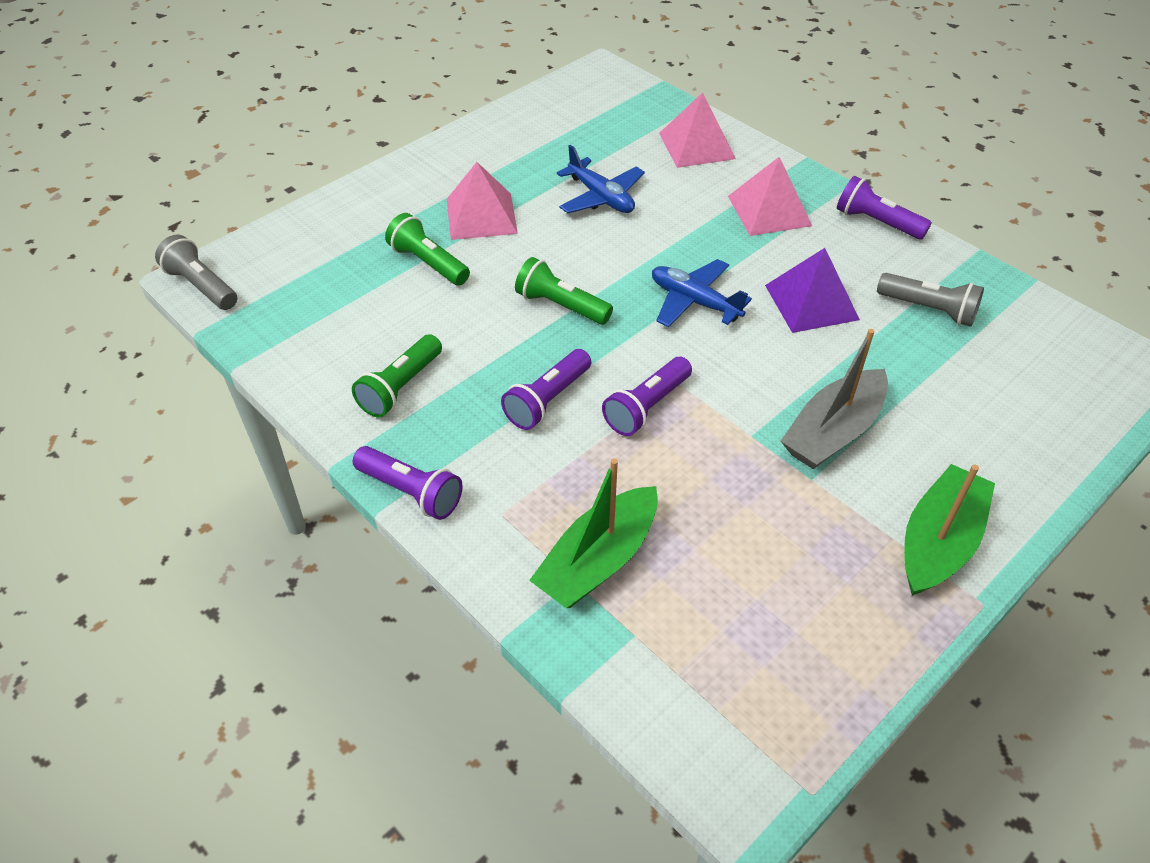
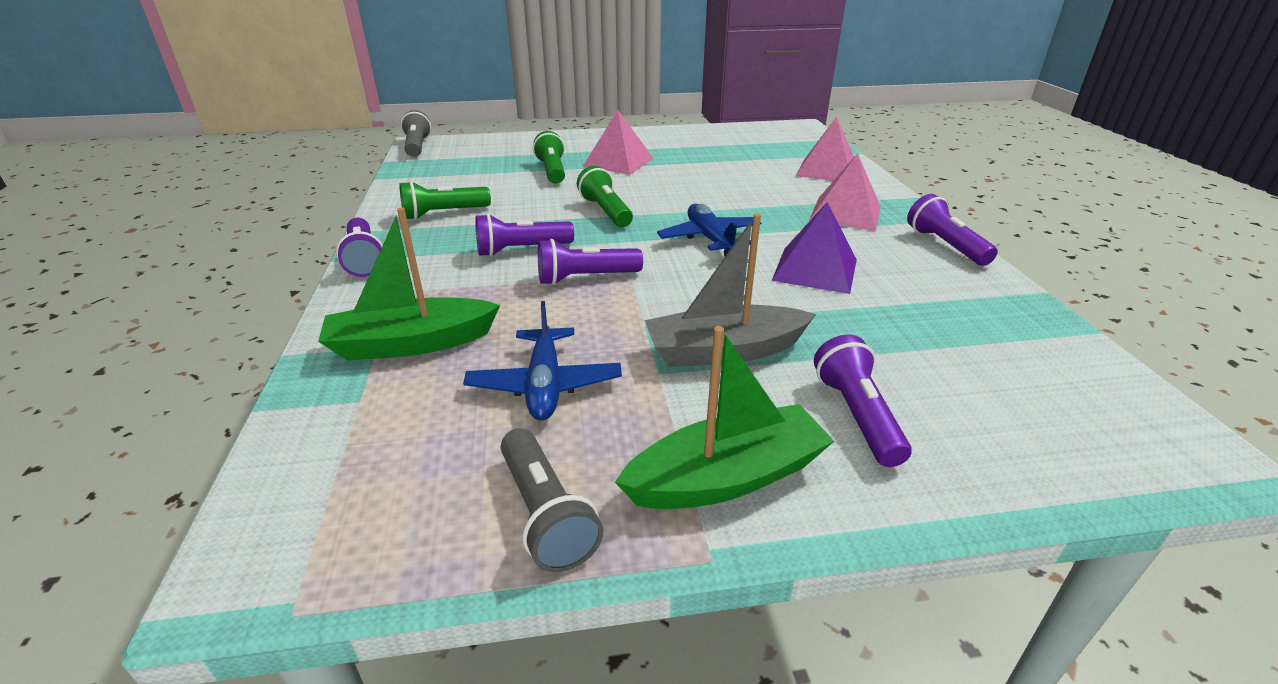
camera: 35 degrees right, 15 degrees down
(601, 197) = (714, 174): blue plane -> blue plane (545, 385)
(929, 309) = (935, 310): grey flashlight -> grey flashlight (546, 514)
(963, 445) = (856, 415): none -> purple flashlight

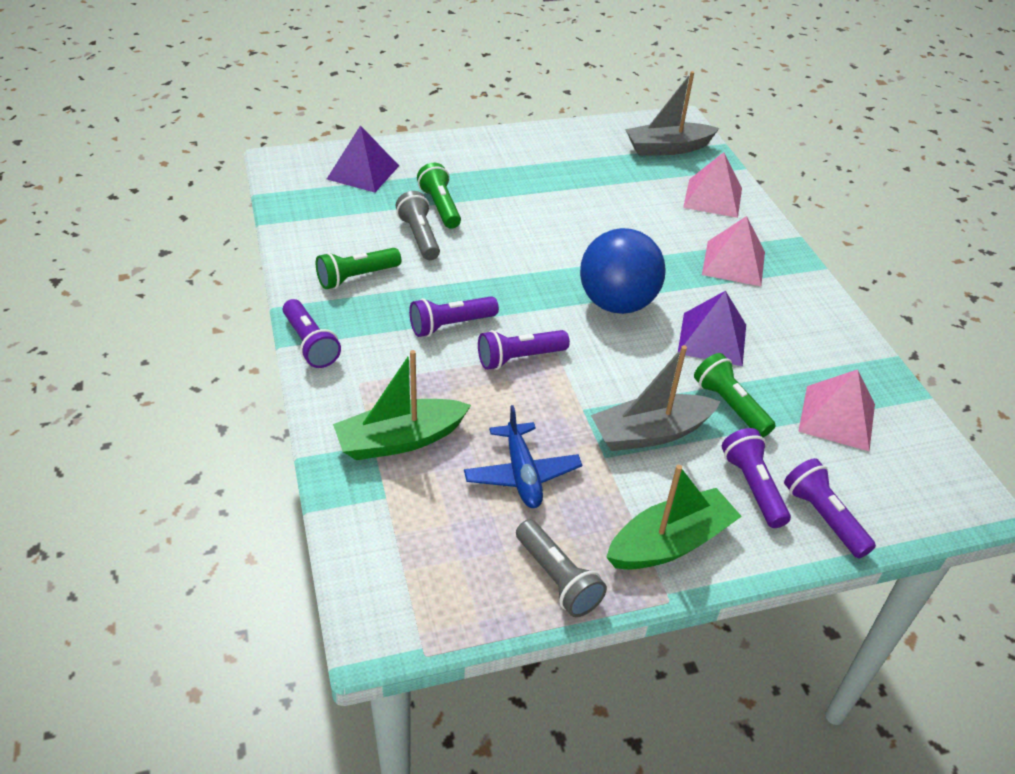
camera: 10 degrees left, 10 degrees up
(417, 146) = (279, 167): grey flashlight -> grey flashlight (419, 237)
(491, 150) = (363, 172): none -> purple pyramid
(605, 212) = (512, 268): green flashlight -> green flashlight (730, 406)
(618, 162) = (504, 189): pink pyramid -> pink pyramid (837, 417)
(710, 239) = (616, 303): blue plane -> blue ball
(785, 141) = (667, 148): none -> grey boat
(945, 245) = (820, 303): purple flashlight -> purple flashlight (823, 517)

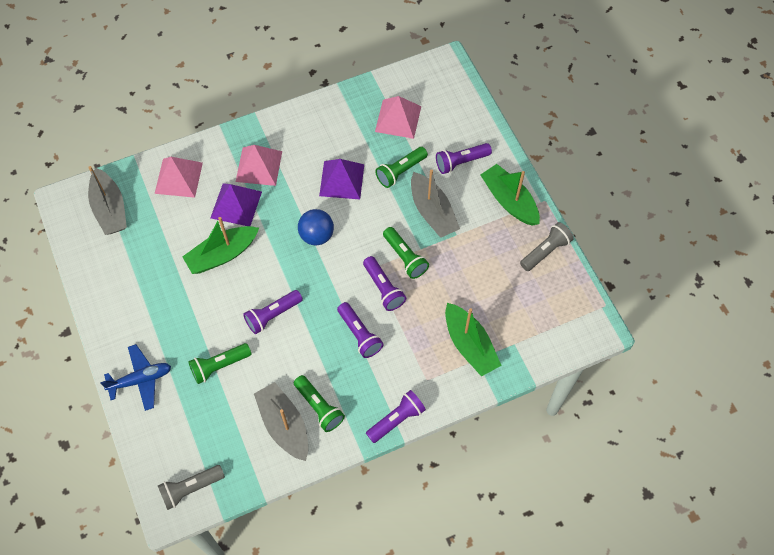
camera: 95 degrees left, 20 degrees up
(344, 247) = (284, 425): none -> grey boat
(363, 172) = (177, 436): purple pyramid -> purple pyramid (236, 204)
(419, 237) = (262, 373): grey flashlight -> grey flashlight (191, 488)
(522, 474) = (480, 276): blue plane -> blue plane (140, 380)
(569, 389) = (405, 257): none -> green flashlight
(595, 221) = (222, 255): none -> green boat
(616, 303) = (316, 235): blue ball -> blue ball, size x0.64
(823, 517) = (474, 131): purple flashlight -> purple flashlight (272, 315)

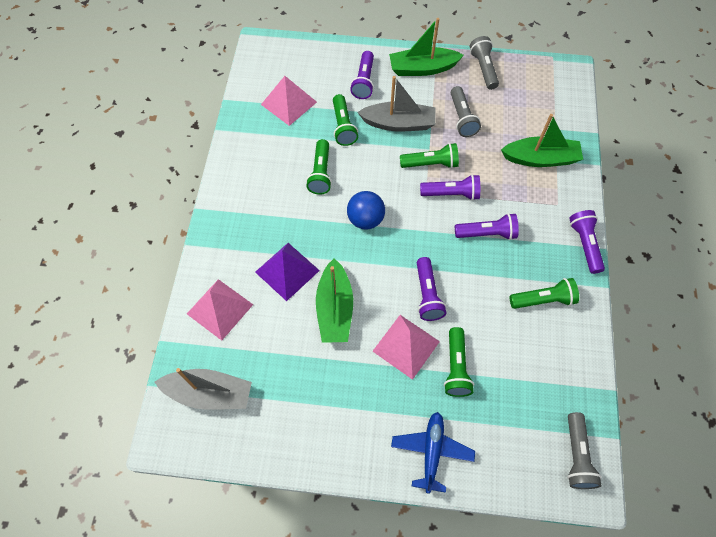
camera: 60 degrees left, 0 degrees up
(259, 166) = (258, 232): pink pyramid -> pink pyramid (406, 346)
(284, 425) = (547, 338): grey boat -> none
(341, 180) = (321, 173): purple pyramid -> green flashlight
(473, 259) = (462, 118): none -> grey flashlight

